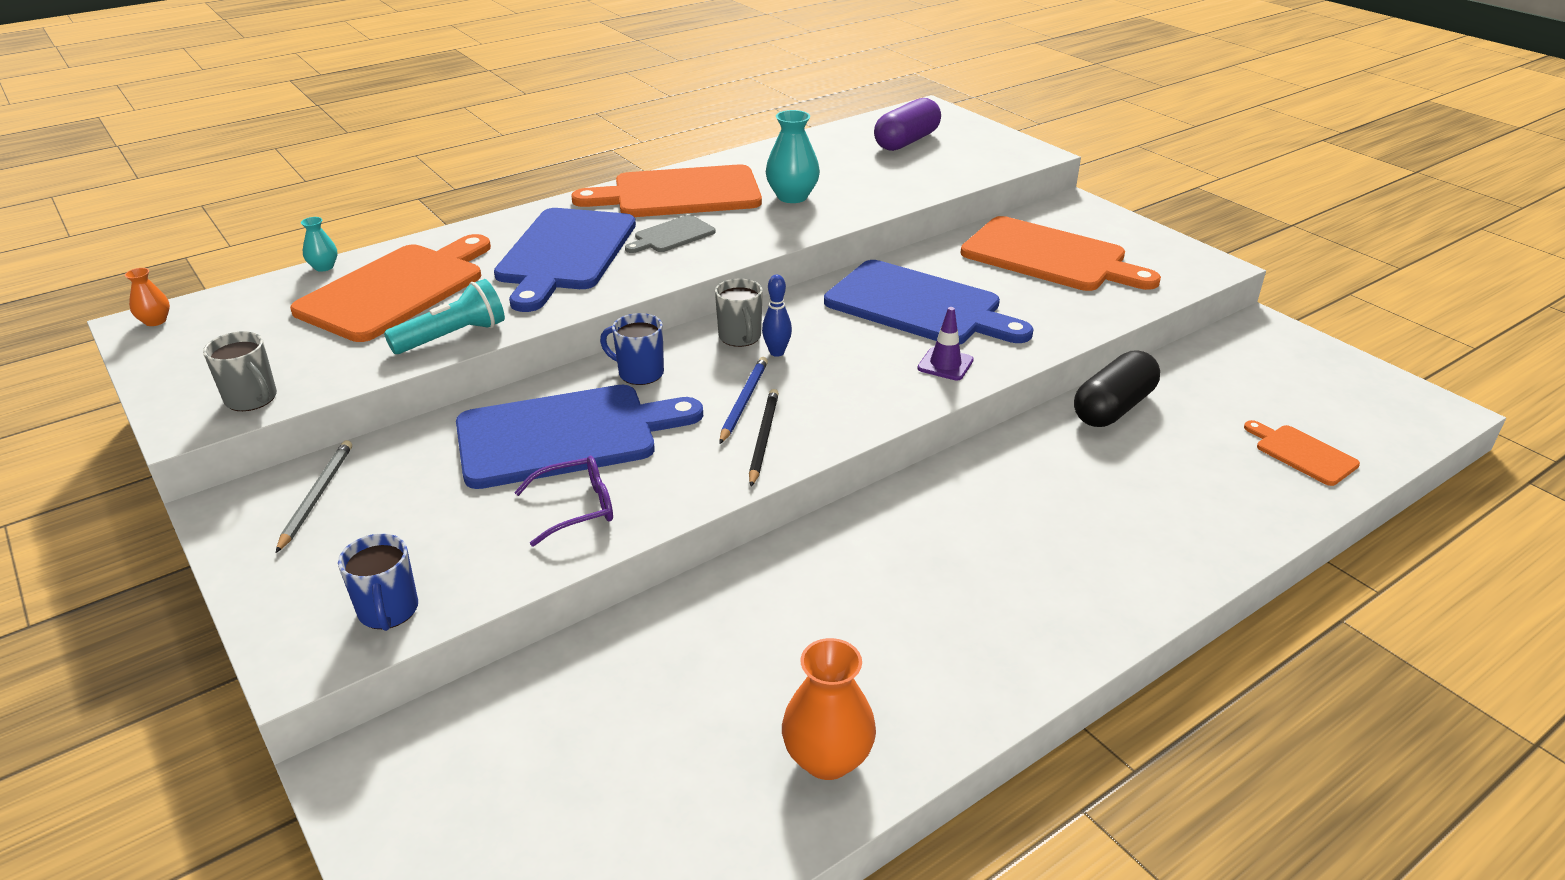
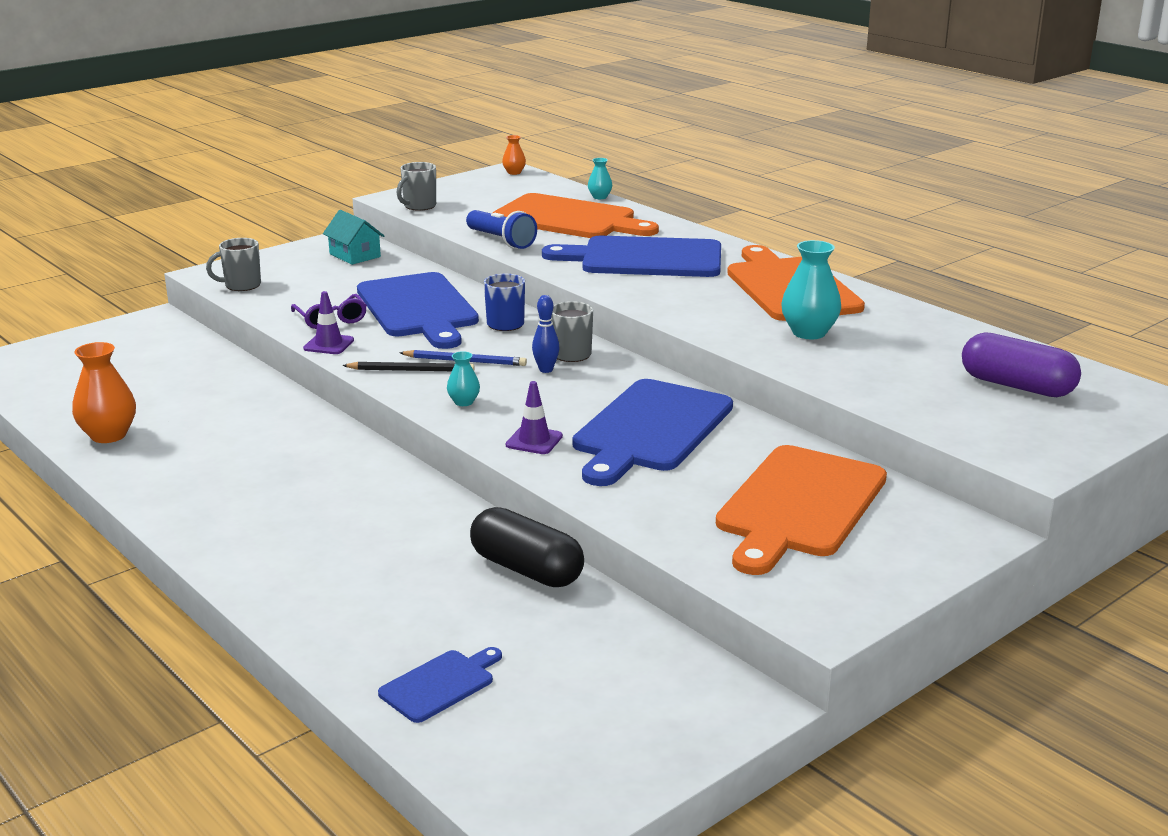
camera: 85 degrees right, 10 degrees down
(317, 496) = (355, 255): grey pencil -> turquoise house
(388, 611) = (241, 285): blue mug -> grey mug
(453, 336) = (501, 241): turquoise flashlight -> blue flashlight
(666, 506) = (328, 344): none -> purple traffic cone
(672, 235) = (694, 290): grey cutting board -> none
(854, 403) = (464, 402): none -> turquoise vase
(1302, 453) = (440, 684): orange cutting board -> blue cutting board

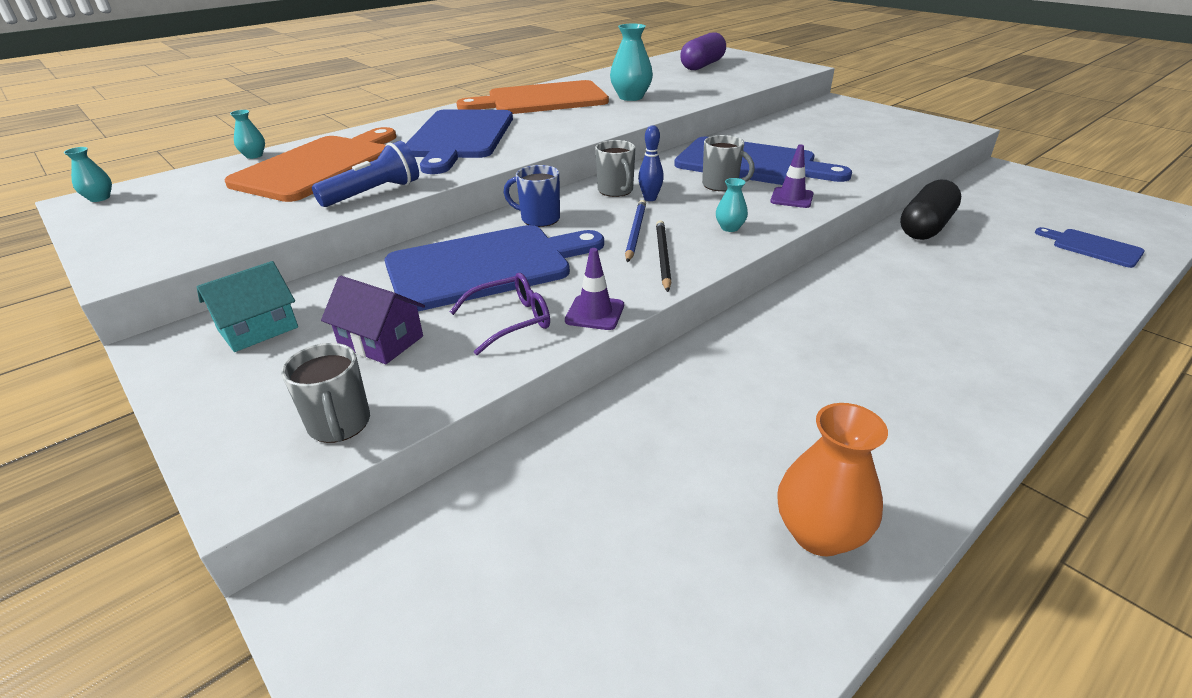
camera: 90 degrees left, 10 degrees up
(323, 286) = (381, 341): none -> purple house
(419, 206) = (189, 247): grey mug -> grey mug (721, 185)
(514, 172) = (99, 198): orange vase -> turquoise vase
(799, 505) = (835, 130): orange cutting board -> none

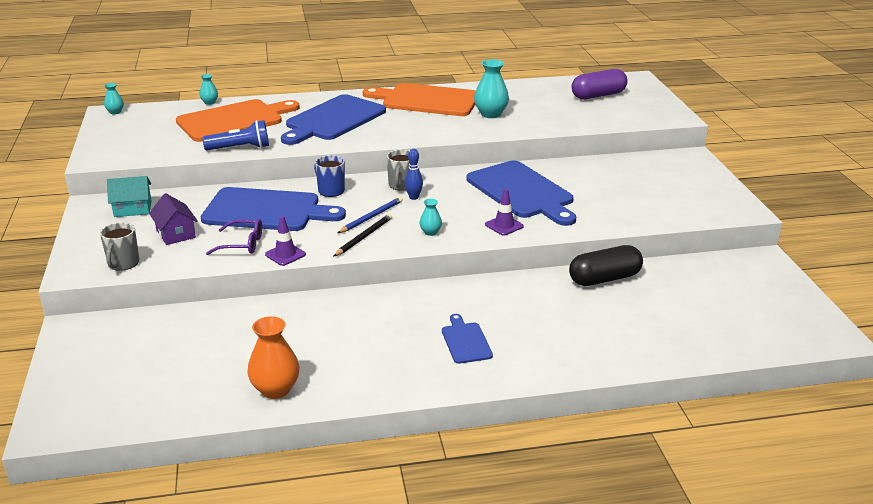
camera: 30 degrees right, 5 degrees down
(721, 185) = (473, 202): grey mug -> none
(1093, 247) = (703, 334): blue cutting board -> blue cutting board (465, 341)

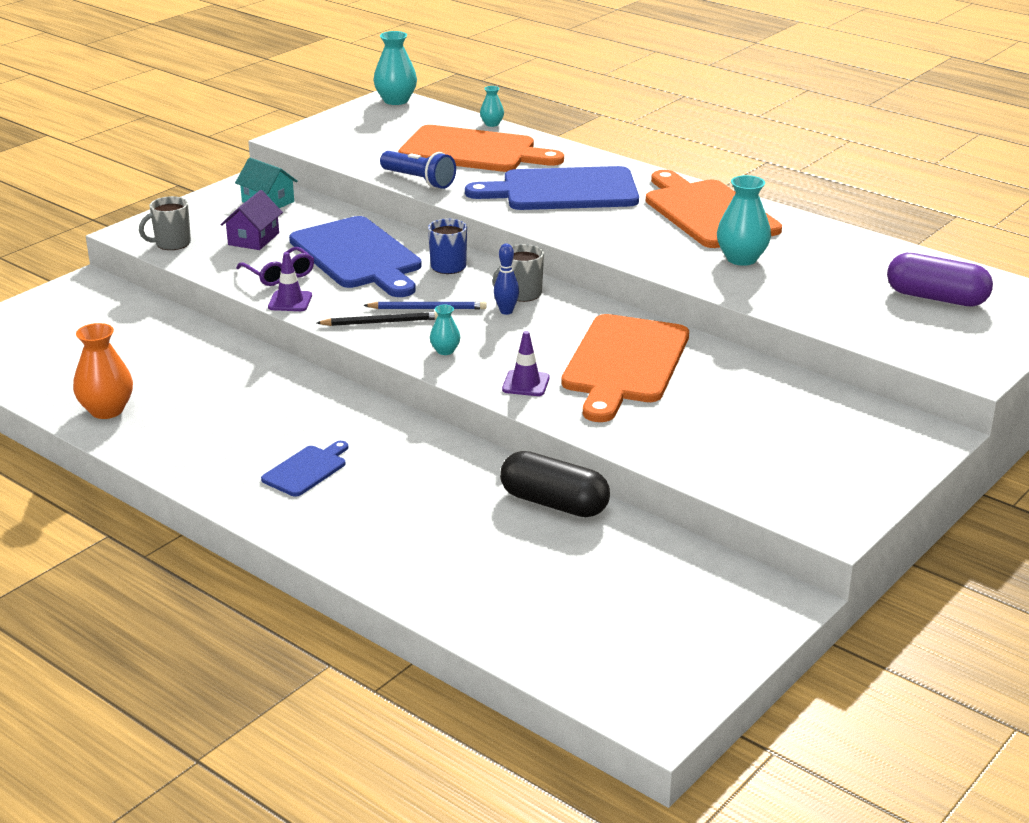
camera: 50 degrees right, 0 degrees up
(115, 112) = (396, 100): turquoise vase -> turquoise vase, size x1.86
(522, 192) = (624, 363): blue cutting board -> orange cutting board

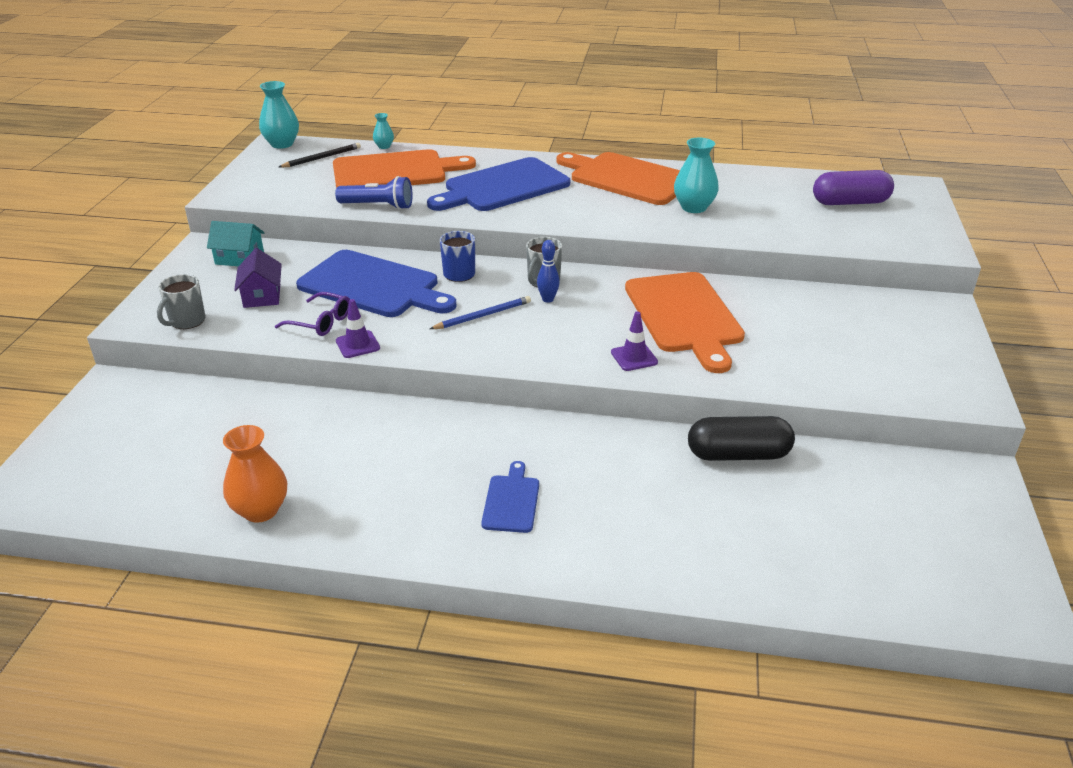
camera: 30 degrees left, 5 degrees up
(381, 322) = (458, 339): black pencil -> black pencil (322, 158)
(445, 351) = (539, 349): turquoise vase -> none

